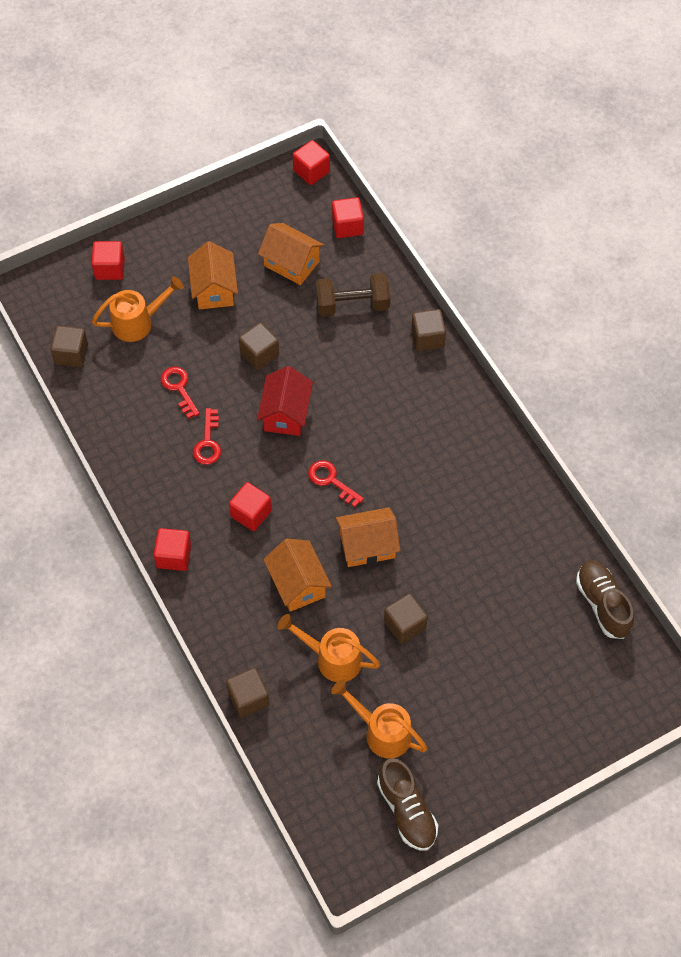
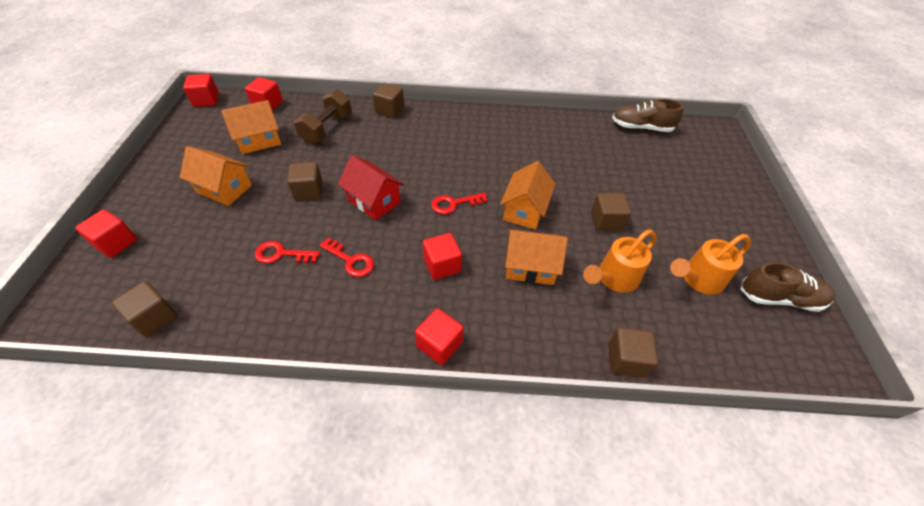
camera: 60 degrees left, 10 degrees down
(138, 322) = (189, 250): orange watering can -> none

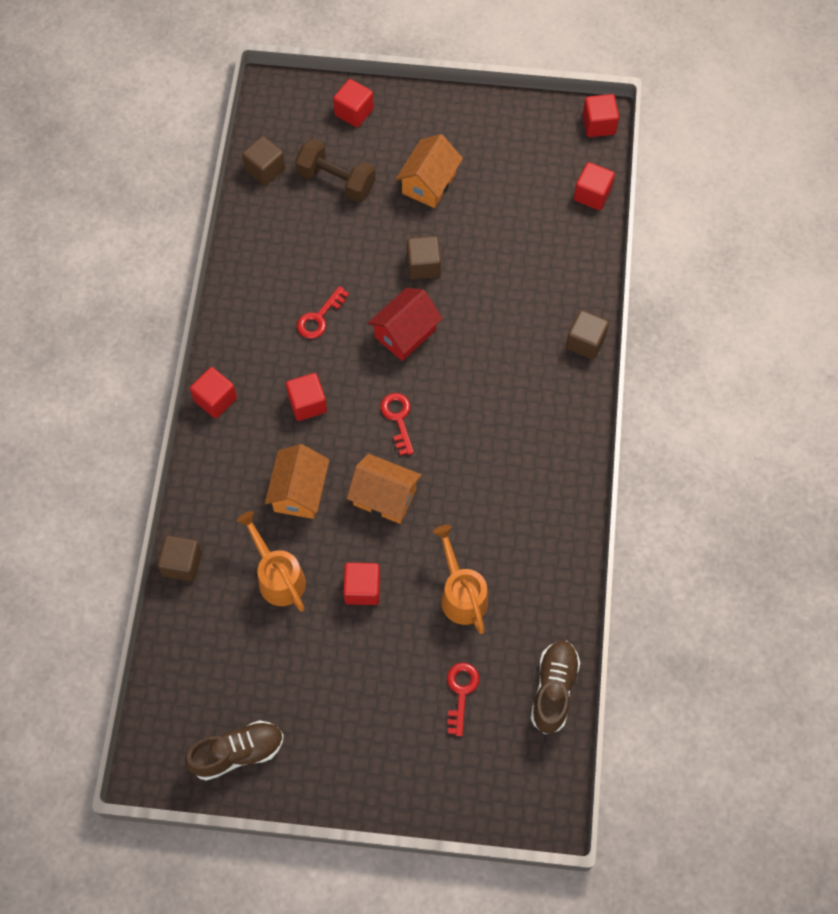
camera: 95 degrees right, 15 degrees up
(259, 140) = (515, 200): orange house -> none
(281, 254) = (331, 254): red key -> red key (461, 692)
(327, 129) = (540, 270): brown dumbbell -> brown dumbbell (336, 181)
(606, 221) = (362, 589): brown cube -> red cube
(698, 279) = (270, 670): orange watering can -> orange watering can (461, 594)
(779, 298) = (237, 753): brown shoe -> brown shoe turned 120 degrees counterclockwise

